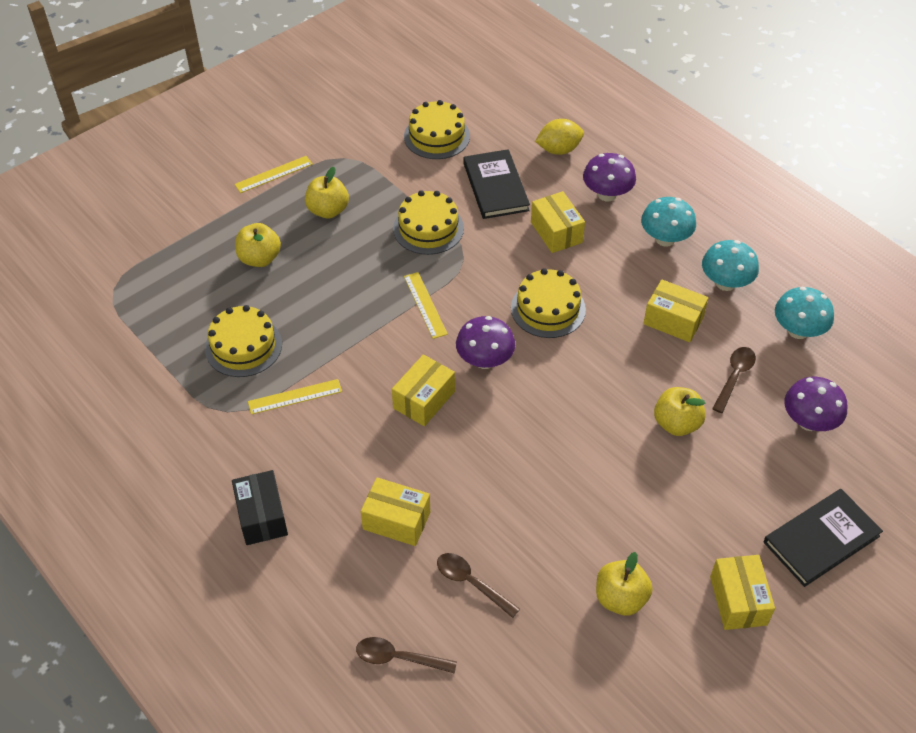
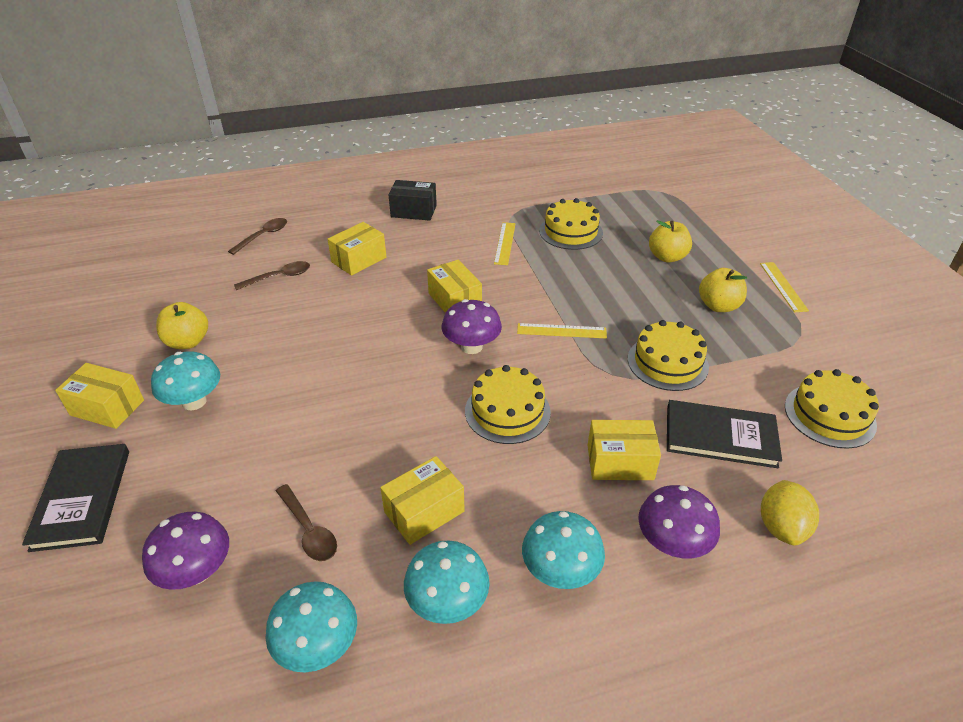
camera: 115 degrees right, 10 degrees down
(676, 424) = (298, 449): yellow apple -> none
(684, 533) = (194, 401): none -> turquoise mushroom

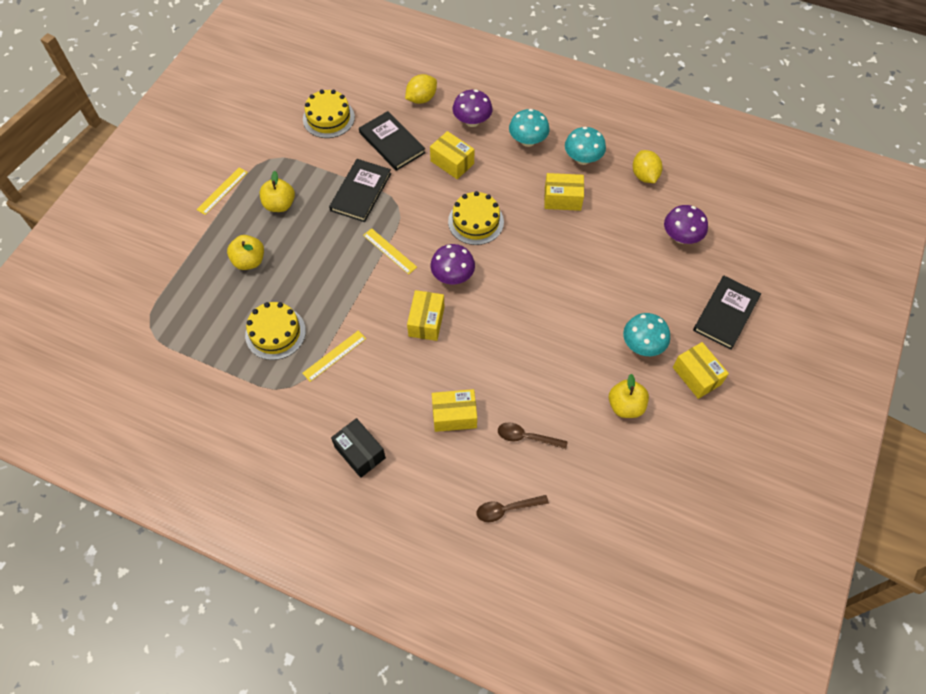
camera: 140 degrees left, 20 degrees up
(309, 530) = (621, 224): brown spoon -> none
(318, 646) = (644, 176): turquoise mushroom -> yellow lemon
(667, 362) = (361, 192): yellow cake -> black book

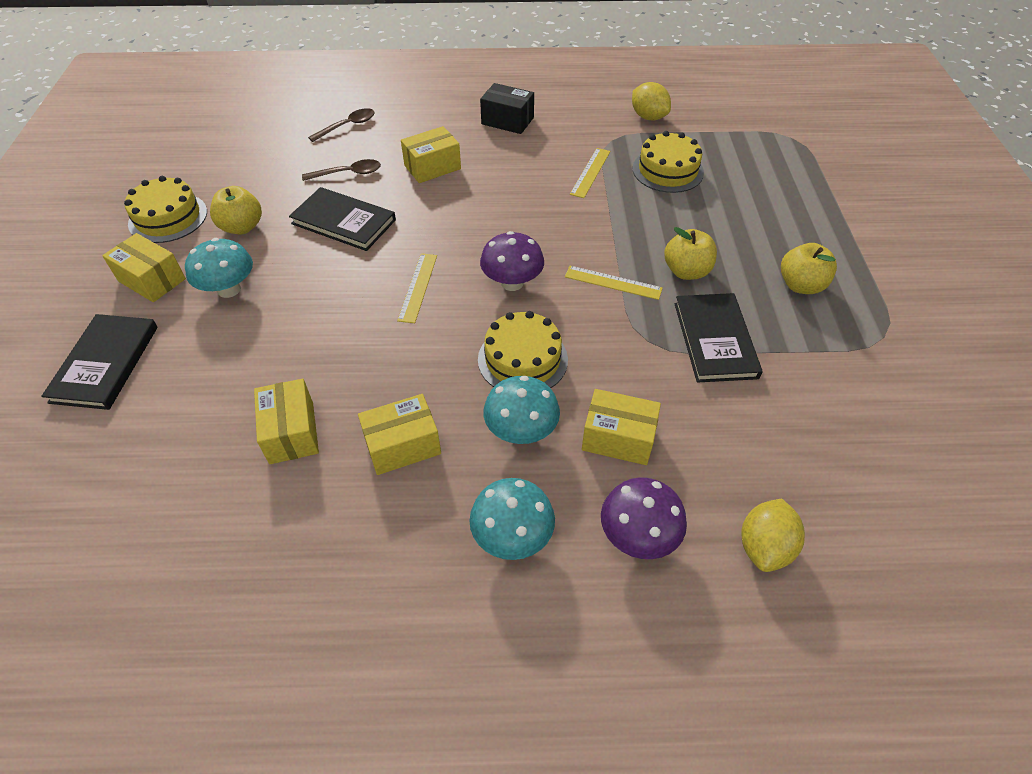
camera: 155 degrees right, 10 degrees down
(222, 191) = (888, 275): yellow ruler -> yellow ruler (418, 287)
(249, 261) = (765, 217): yellow apple -> yellow apple (686, 271)
(328, 118) = (876, 436): yellow cake -> yellow cake (168, 217)
(392, 142) = (739, 434): black book -> black book (343, 222)
(426, 321) = (513, 229): yellow box -> yellow box (291, 432)
(582, 159) = (392, 540): turquoise mushroom -> turquoise mushroom (521, 431)
(644, 176) = (261, 551): yellow lemon -> yellow lemon (648, 117)
(681, 237) = (180, 455): purple mushroom -> none

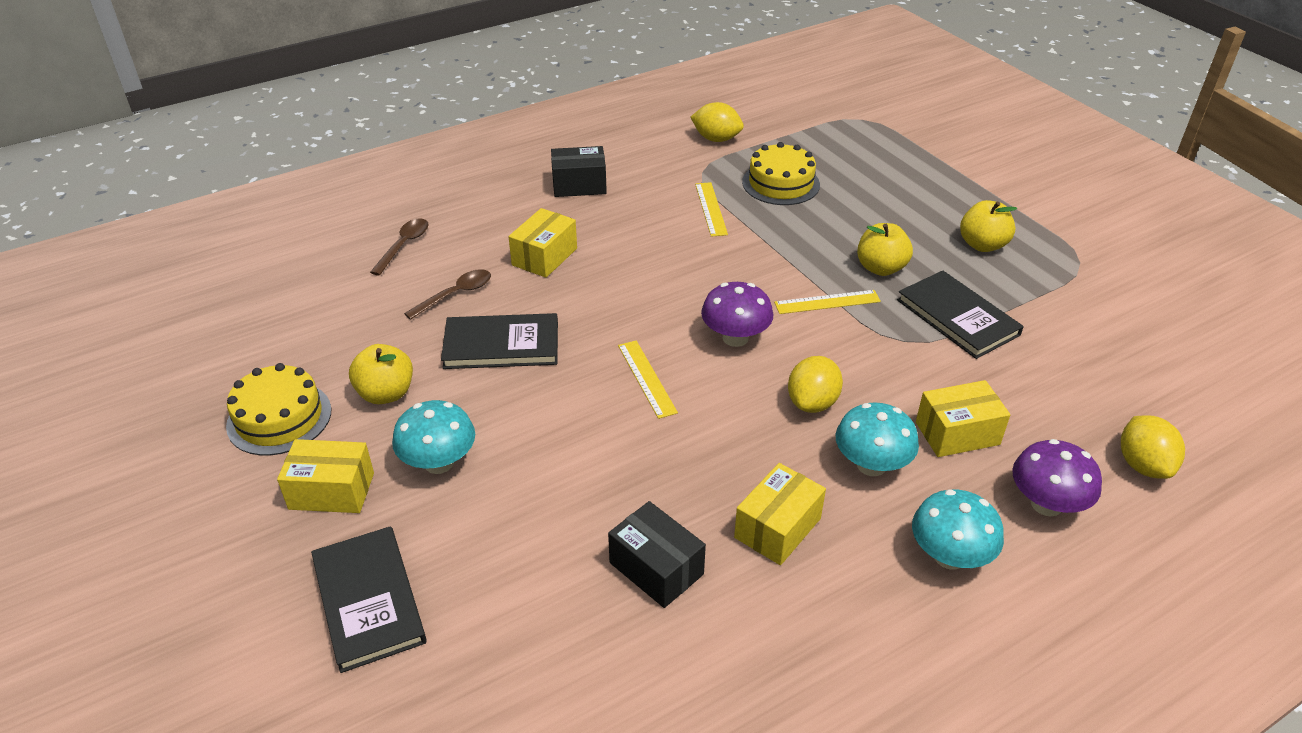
camera: 30 degrees left, 10 degrees down
(291, 432) = (656, 568): yellow box -> black box
(522, 359) = (812, 403): yellow cake -> yellow lemon

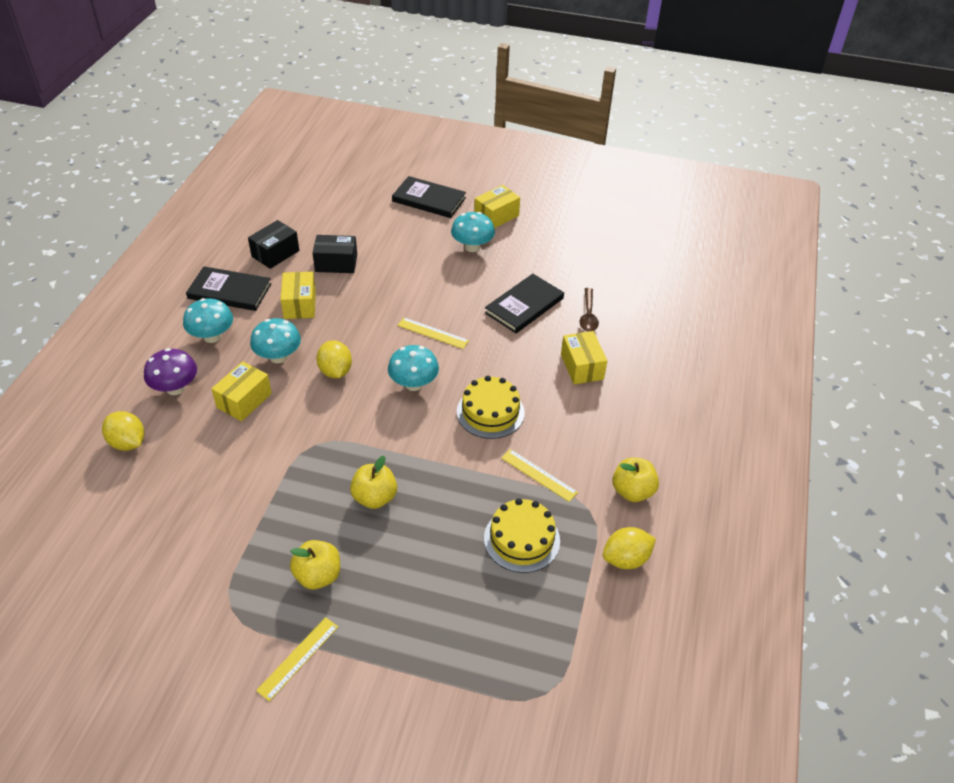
camera: 135 degrees right, 5 degrees up
(279, 418) = (562, 224): yellow cake -> yellow cake (490, 412)
(386, 393) = (537, 256): yellow apple -> yellow apple (632, 491)
(404, 246) = (662, 324): brown spoon -> none
(579, 185) = (646, 435): black box -> black box (275, 253)
(735, 338) = (413, 384): purple mushroom -> turquoise mushroom
(827, 302) = (385, 444): yellow ruler -> yellow ruler (298, 658)
(957, 317) = (293, 486): black book -> black book (230, 291)

